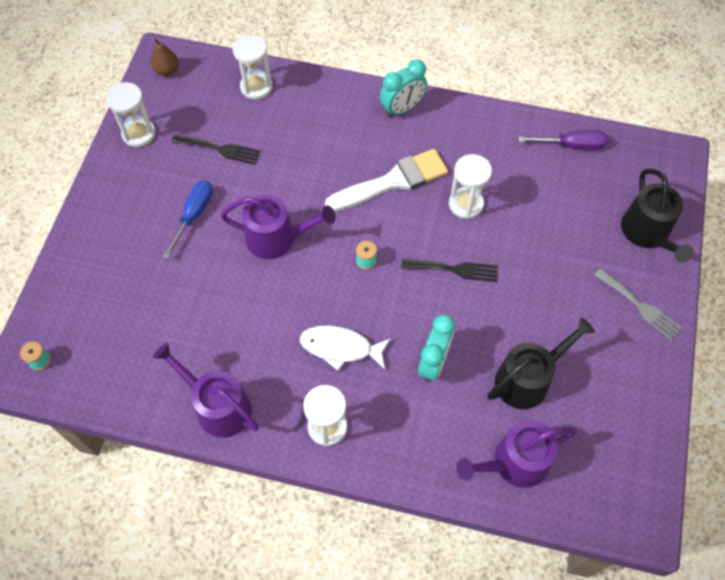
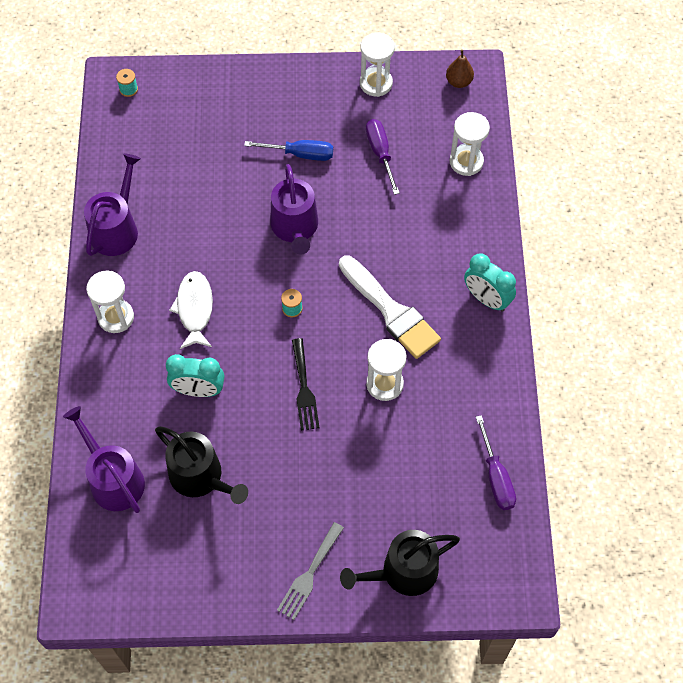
camera: 75 degrees right, 0 degrees up
(220, 149) = (380, 153): black fork -> purple screwdriver

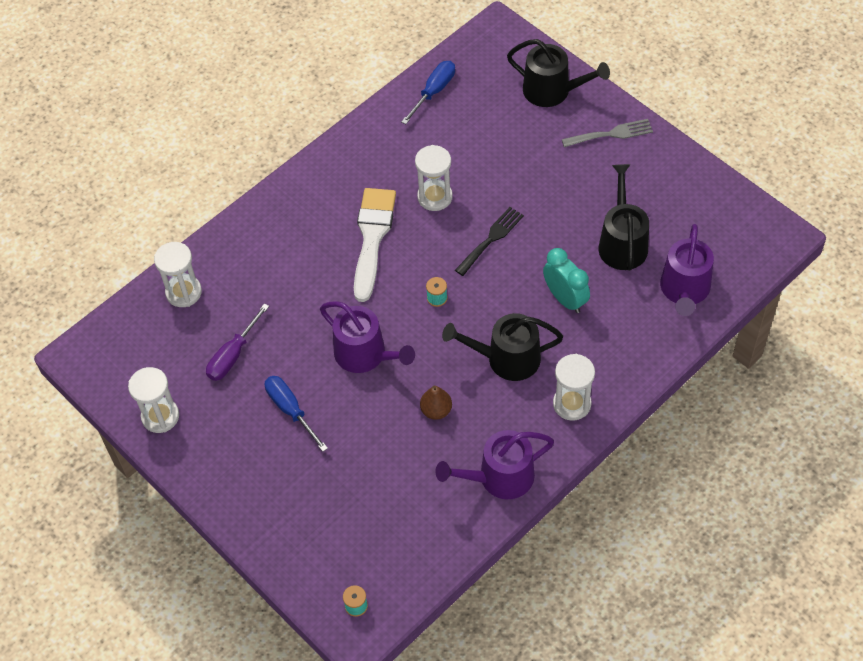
camera: 130 degrees left, 5 degrees down
(194, 309) = (506, 359): white fish -> black watering can
(295, 228) = (365, 354): purple watering can -> purple watering can turned 90 degrees clockwise
(459, 82) = (101, 358): brown pear -> brown pear (436, 410)
(486, 299) = (300, 190): turquoise clock -> none
(496, 477) = (434, 91): purple screwdriver -> blue screwdriver

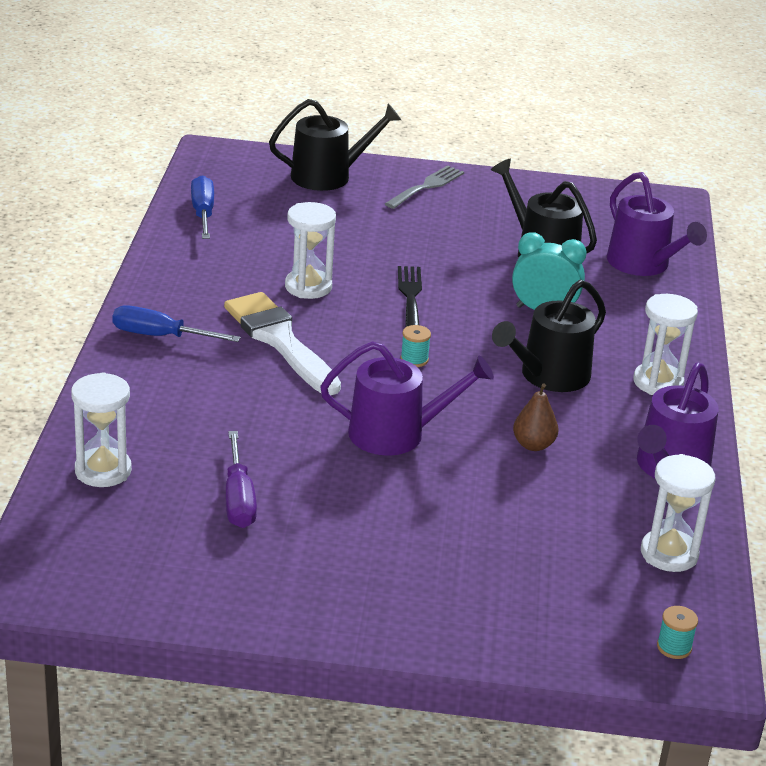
camera: 45 degrees left, 25 degrees down
(160, 416) = (214, 594): white hourglass -> white hourglass (669, 554)
(290, 410) = (371, 515): blue screwdriver -> blue screwdriver (160, 336)

